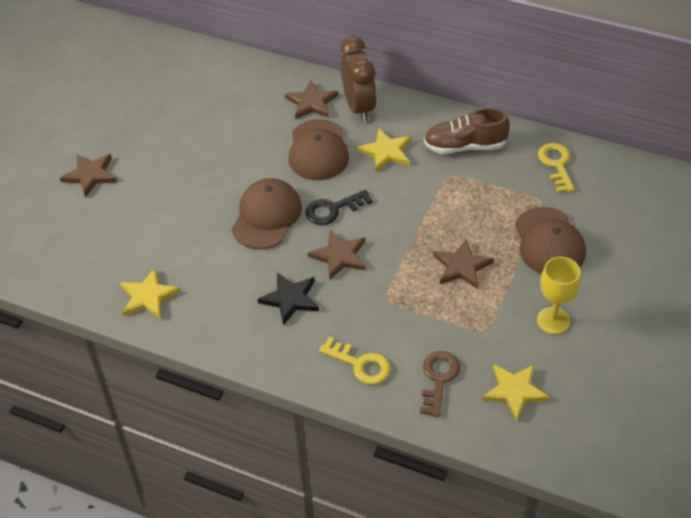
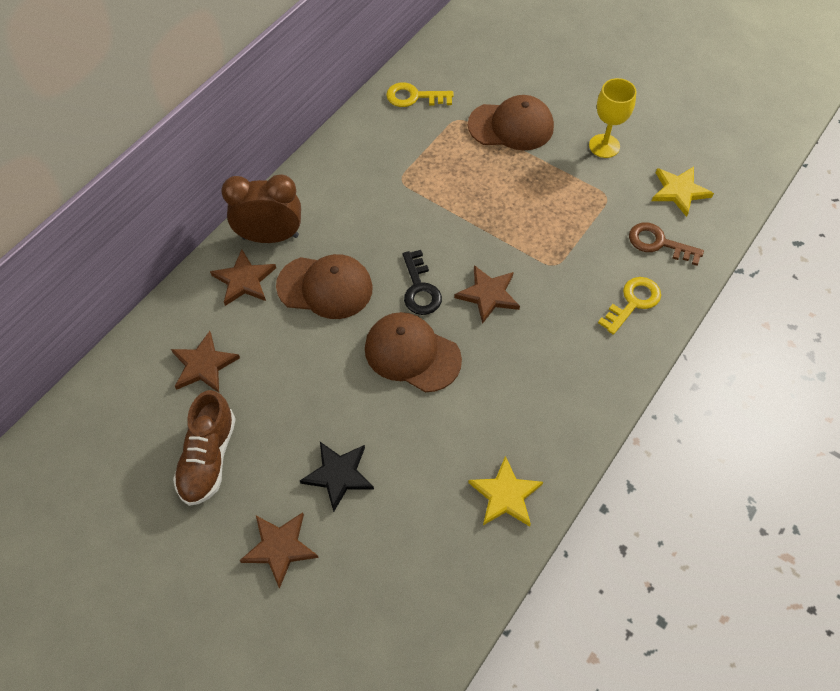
camera: 80 degrees left, 10 degrees up
(290, 299) = (538, 349): black star -> black star (338, 475)
(386, 152) = (349, 226): yellow star -> none
(462, 266) = (526, 196): brown star -> brown star (204, 365)
(465, 146) = (365, 159): brown shoe -> brown shoe (208, 458)

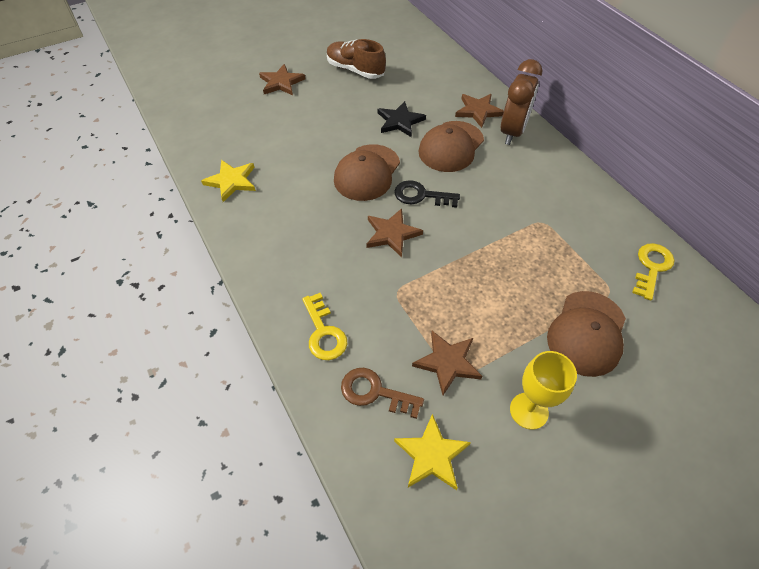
camera: 115 degrees right, 5 degrees down
(204, 365) = (420, 81): brown star -> brown star (447, 362)
(338, 475) = (305, 114): black star -> black star (400, 121)
(412, 354) = (367, 173): brown cap -> brown cap turned 150 degrees clockwise
(658, 243) = (375, 392): brown key -> brown key turned 120 degrees counterclockwise

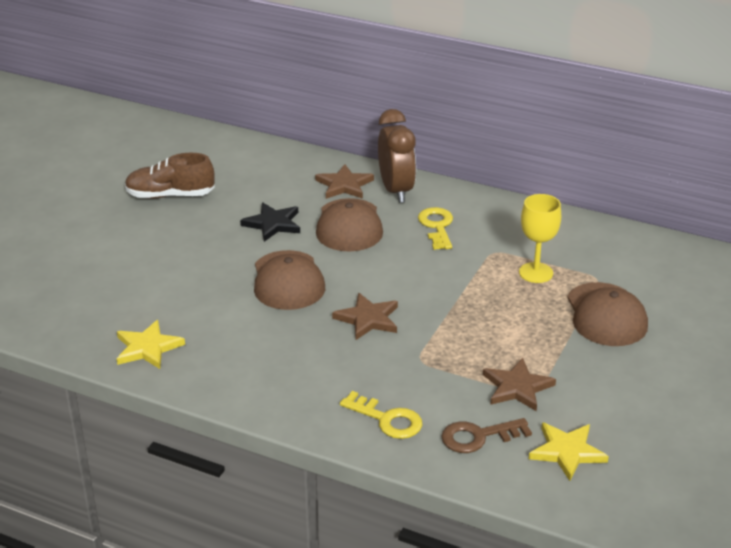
camera: 35 degrees left, 20 degrees down
(281, 82) = (95, 238): brown star -> none
(421, 195) = (363, 277): black key -> none
(529, 411) = (611, 386): yellow goblet -> yellow goblet (536, 273)
(652, 267) = (613, 247): yellow key -> yellow key (437, 226)

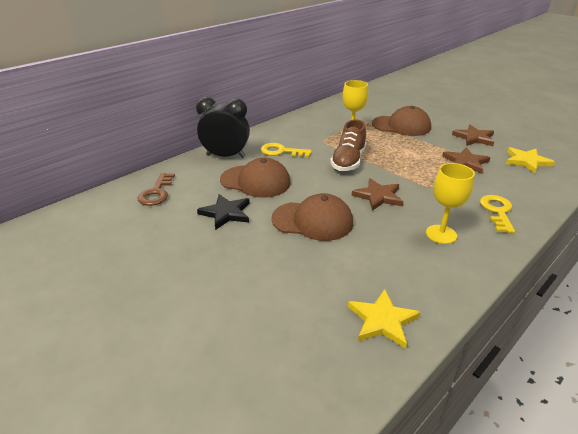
camera: 70 degrees left, 0 degrees up
(170, 195) = (127, 262): brown shoe -> brown shoe (348, 161)
(308, 374) = (441, 234): none -> yellow goblet
(344, 185) = (199, 173): brown star -> brown star (474, 138)
(387, 419) = (497, 211): yellow key -> yellow key turned 45 degrees counterclockwise
(396, 190) = (225, 156): brown clock -> black clock
(478, 437) = (514, 183): brown key -> brown key (156, 193)

